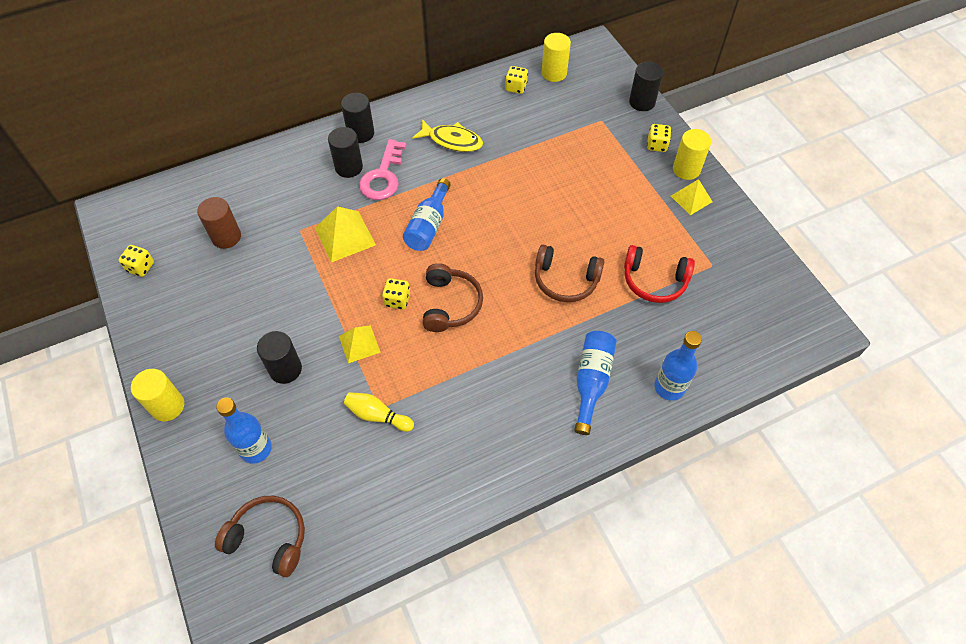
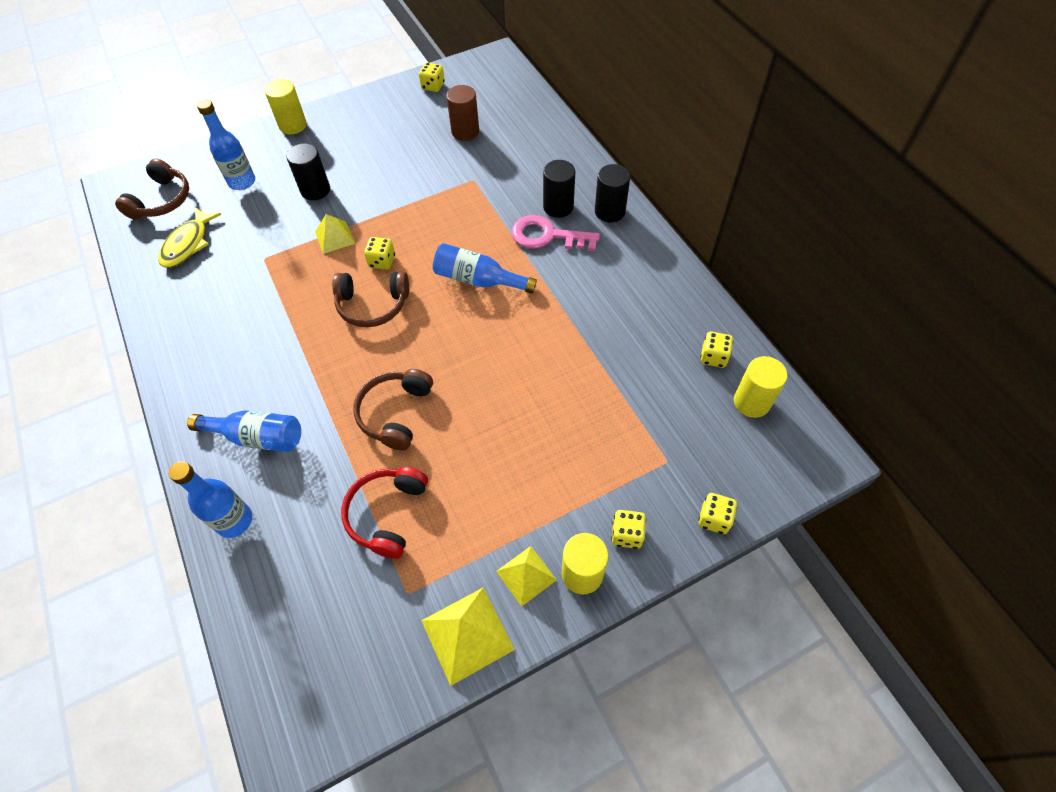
camera: 90 degrees right, 0 degrees up
(345, 236) = (465, 213): yellow pyramid -> yellow pyramid (467, 635)
(377, 415) = (255, 258): yellow bowling pin -> none
(452, 141) = (607, 294): yellow fish -> yellow fish (188, 244)
(642, 102) = (714, 519): black cylinder -> yellow dice

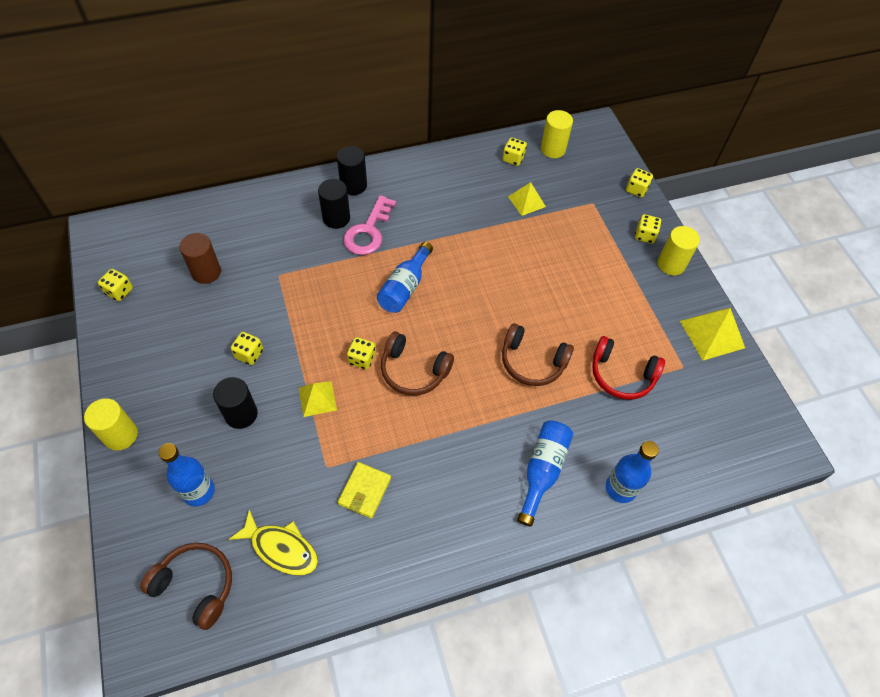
camera: 85 degrees left, 0 degrees up
(238, 290) = (365, 491): none -> yellow wallet
(372, 305) = (413, 371): brown headphones -> brown headphones turned 105 degrees clockwise
(378, 181) = (249, 354): none -> yellow dice
(526, 575) = (671, 295): yellow pyramid -> yellow pyramid (526, 201)

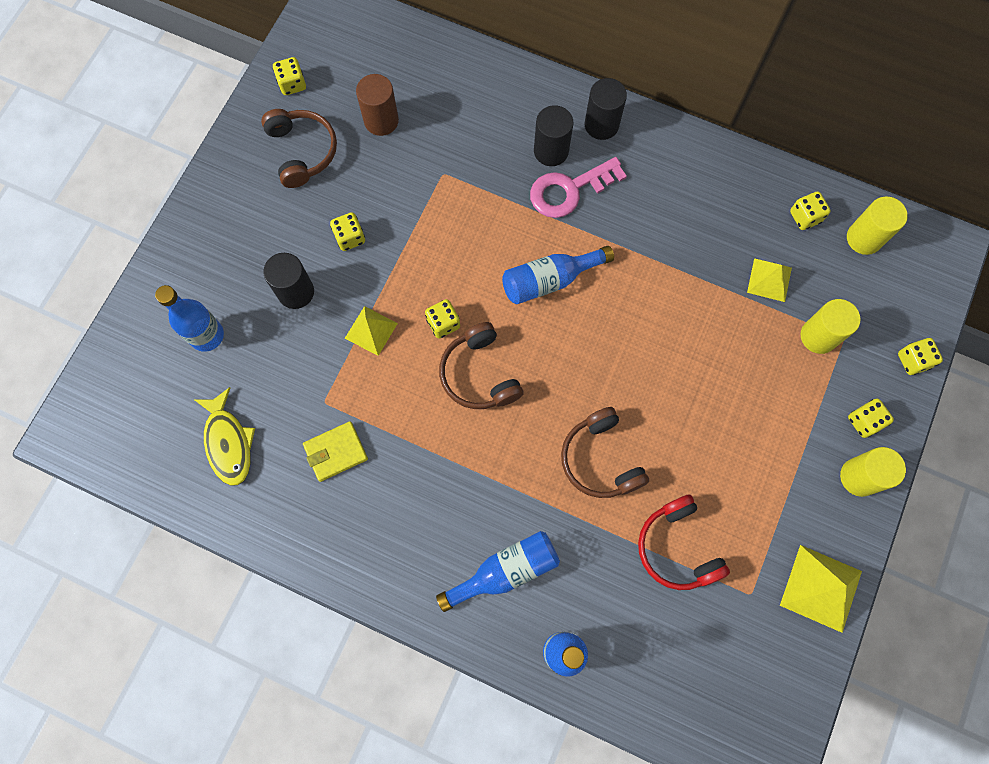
camera: 45 degrees right, 15 degrees up
(121, 435) = (188, 232): yellow cylinder -> yellow cylinder (818, 336)
(196, 585) = (142, 416): brown headphones -> brown headphones (302, 151)

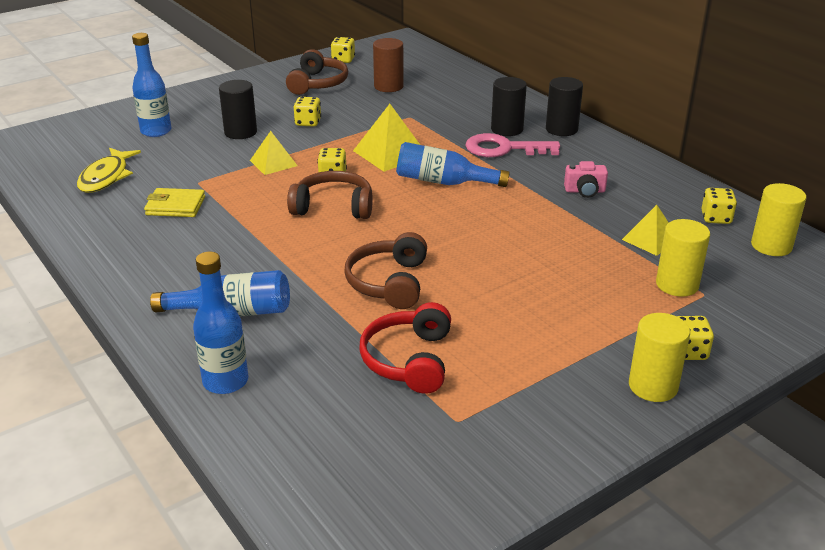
camera: 30 degrees right, 40 degrees down
(479, 374) = (333, 207): brown headphones -> brown headphones turned 90 degrees clockwise
(679, 229) = (585, 191): none -> pink camera
(821, 588) = (542, 448): yellow pyramid -> yellow pyramid (390, 153)
(913, 360) = (776, 332): yellow dice -> none

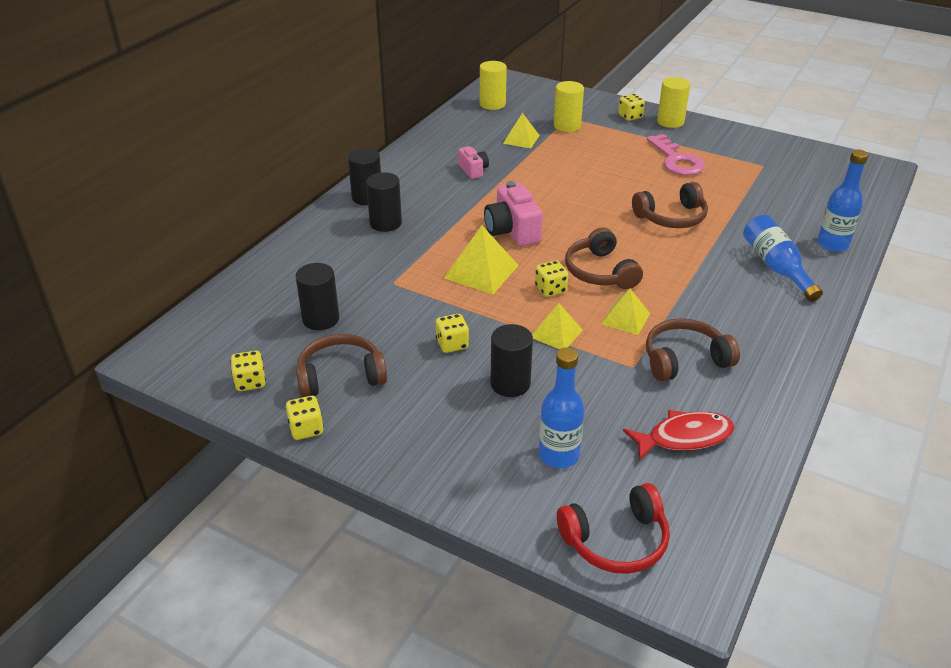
camera: 115 degrees left, 5 degrees up
(106, 177) = (684, 437): yellow fish -> red fish
(175, 206) = (684, 360): yellow wallet -> brown headphones
(255, 197) = (625, 318): none -> yellow pyramid
(388, 86) = (321, 319): brown cylinder -> black cylinder
(409, 360) = (736, 190): red headphones -> red headphones (616, 540)
(443, 182) = (512, 231): blue bottle -> pink camera
(504, 149) = (427, 216): pink key -> pink key (676, 160)
(716, 218) = (472, 122): yellow dice -> yellow dice (306, 429)

